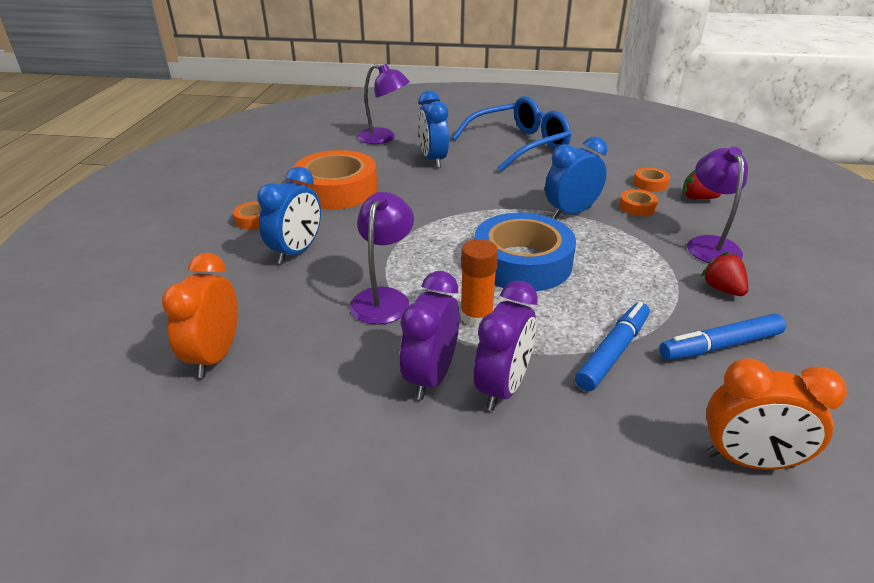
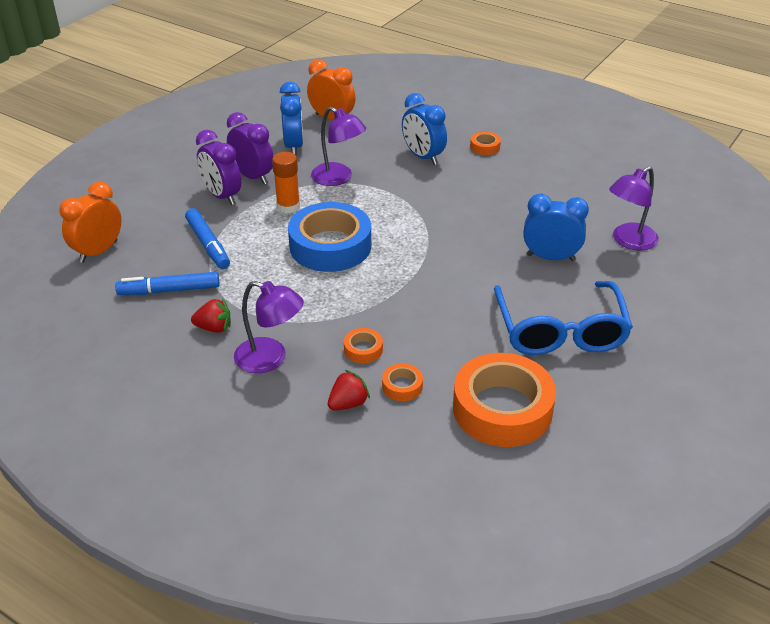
camera: 115 degrees right, 5 degrees up
(337, 189) = (515, 190): orange tape -> orange tape (502, 409)
(571, 213) = (384, 302): blue clock -> blue clock (293, 146)
(720, 346) = (169, 290): blue marker -> blue marker turned 105 degrees counterclockwise

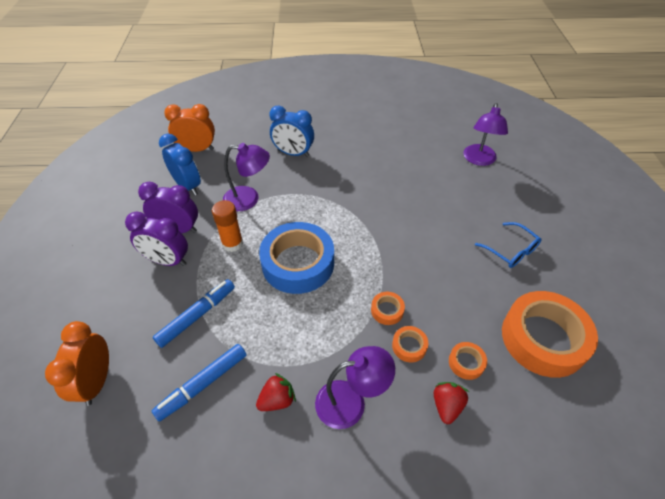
camera: 35 degrees left, 10 degrees up
(208, 244) = (197, 316): blue marker -> blue marker turned 75 degrees counterclockwise
(485, 147) = (327, 128): orange tape -> orange tape (387, 310)
(550, 257) = (449, 195): blue clock -> none
(560, 331) = (511, 251): blue glasses -> blue glasses, size x0.53

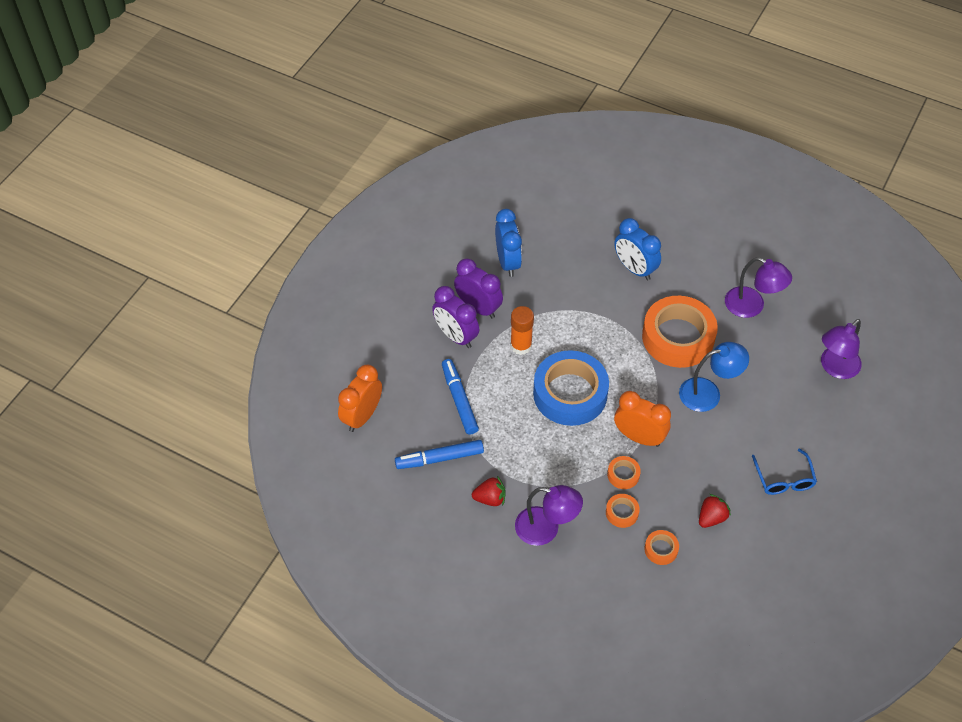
camera: 30 degrees right, 5 degrees up
(197, 149) = (537, 220): orange clock -> orange clock (639, 437)
(197, 316) = (459, 400): blue marker -> blue marker turned 90 degrees counterclockwise
(249, 199) = (560, 304): purple lamp -> purple lamp (752, 306)
(407, 213) = (708, 393): none -> blue lamp
(446, 406) = (620, 571): red strawberry -> red strawberry (711, 517)
(543, 338) = (745, 566): orange tape -> orange tape (678, 337)

